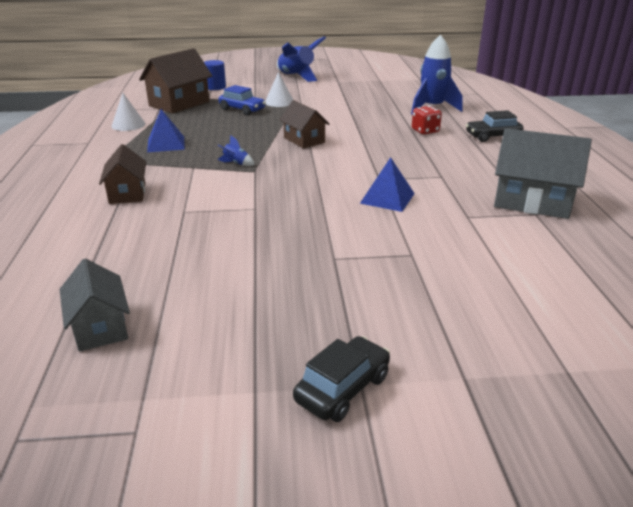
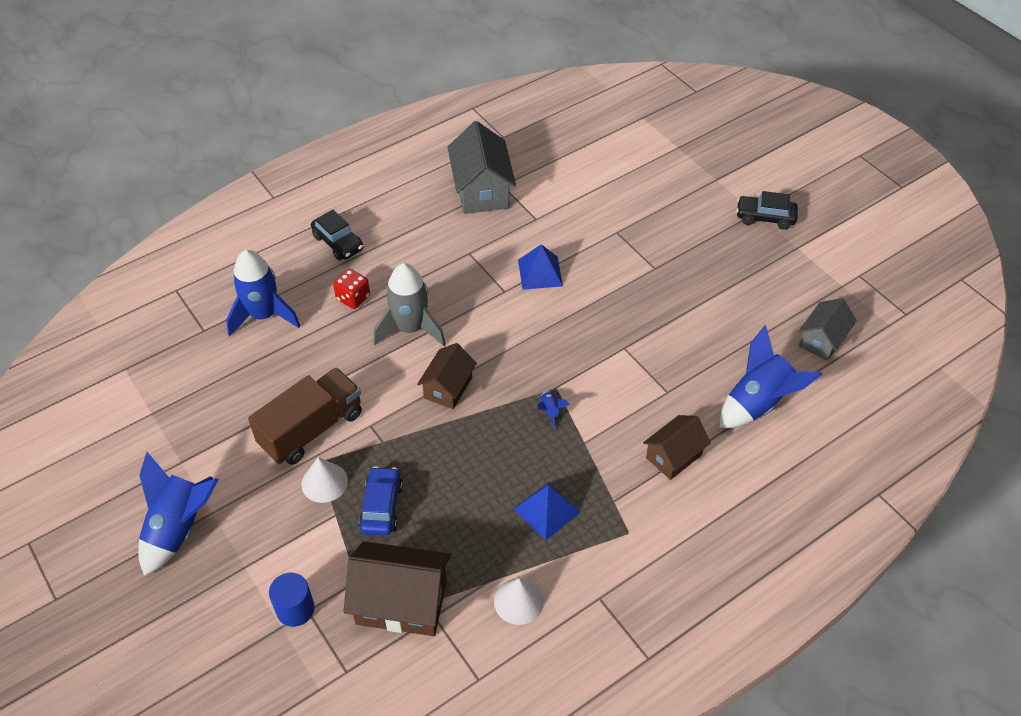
camera: 120 degrees left, 20 degrees up
(104, 248) = (758, 403): none -> blue rocket
(321, 105) = (311, 429): none -> brown truck
(374, 141) = (410, 329): none -> grey rocket

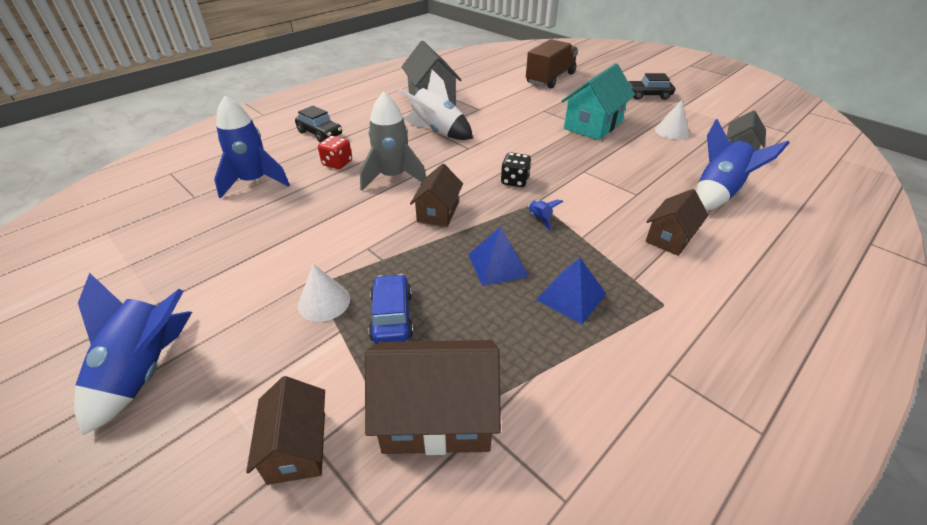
camera: 10 degrees left, 10 degrees down
(295, 609) = (297, 447): blue cylinder -> brown house
(311, 429) = (306, 258): brown truck -> brown truck (550, 78)
(475, 257) = (437, 132): none -> white rocket
(518, 601) = (578, 391): white cone -> white cone (671, 131)
(540, 272) = (493, 135): blue pyramid -> blue pyramid (497, 265)
(541, 353) = (515, 181): none -> black dice
(667, 268) = (593, 125): none -> turquoise house

